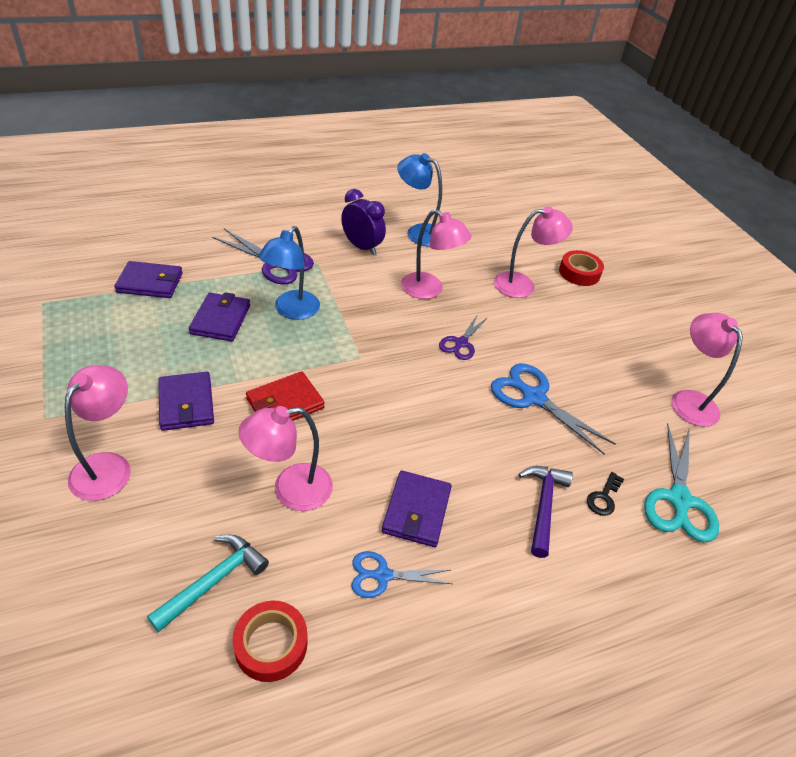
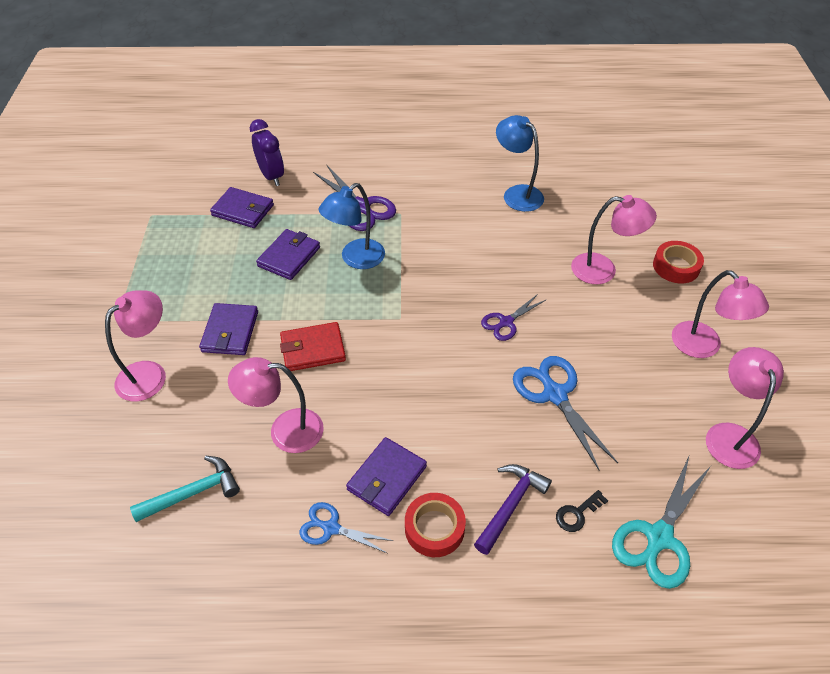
camera: 25 degrees right, 5 degrees up
(271, 644) = (216, 558): red tape -> red tape (434, 528)
(362, 247) = (451, 202): purple clock -> purple clock (271, 176)
(429, 290) = (499, 259): pink lamp -> pink lamp (703, 347)

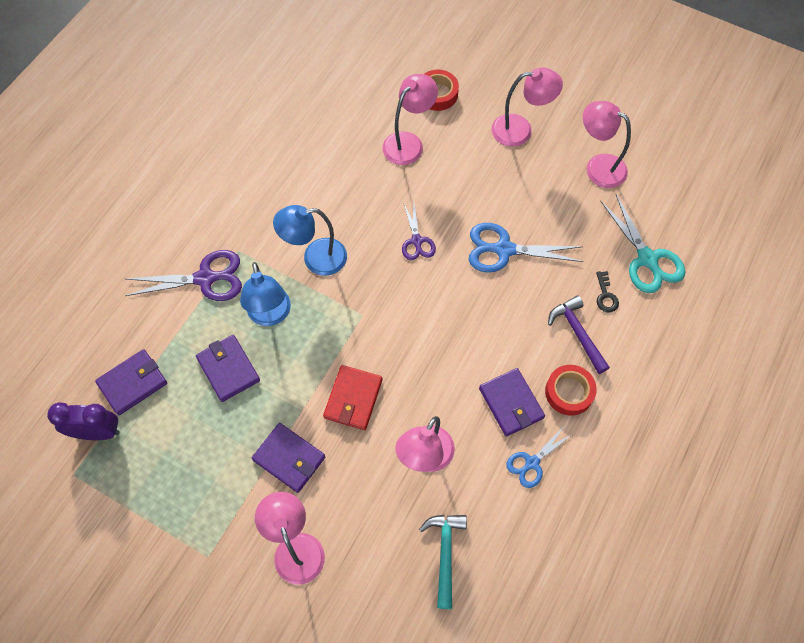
camera: 60 degrees left, 15 degrees up
(271, 176) = (100, 335): purple clock -> purple clock (97, 432)
(517, 194) = (280, 148): blue lamp -> blue lamp (315, 258)

